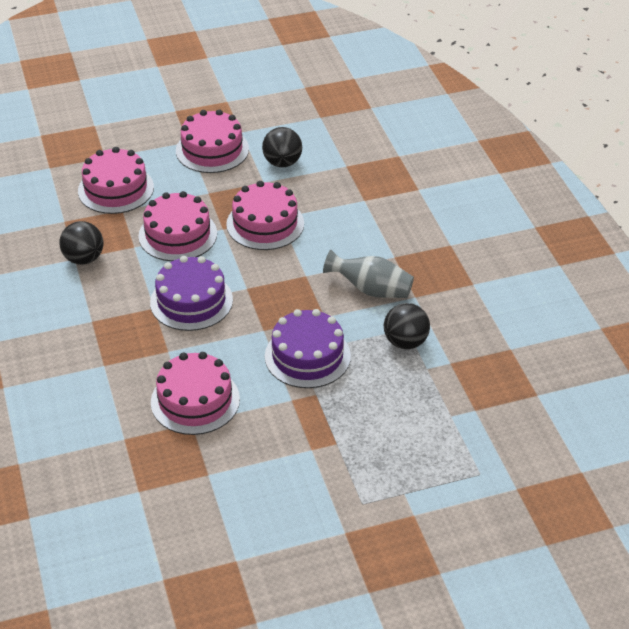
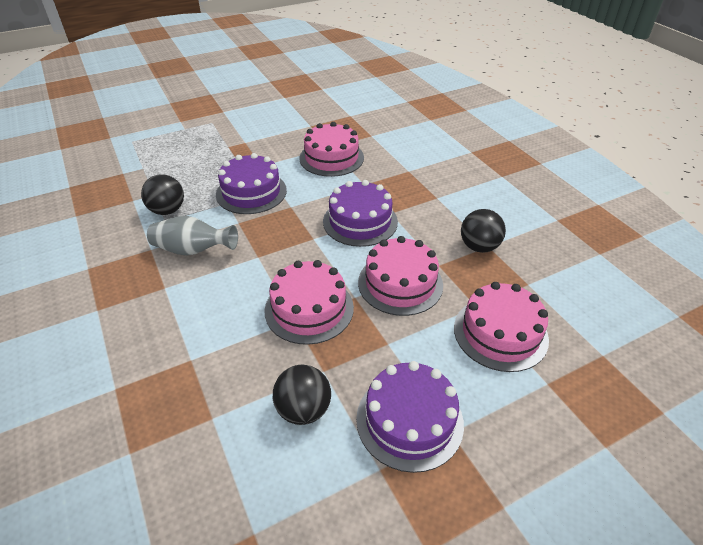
camera: 170 degrees right, 0 degrees up
(212, 150) = (409, 420): pink cake -> purple cake

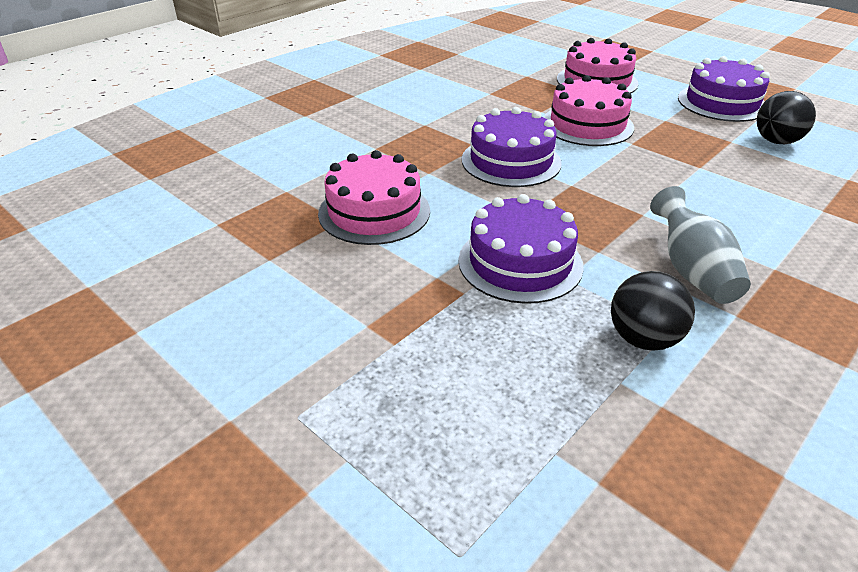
camera: 110 degrees left, 5 degrees down
(309, 309) = (676, 162): pink cake -> none
(479, 247) = (495, 96): black ball -> none

